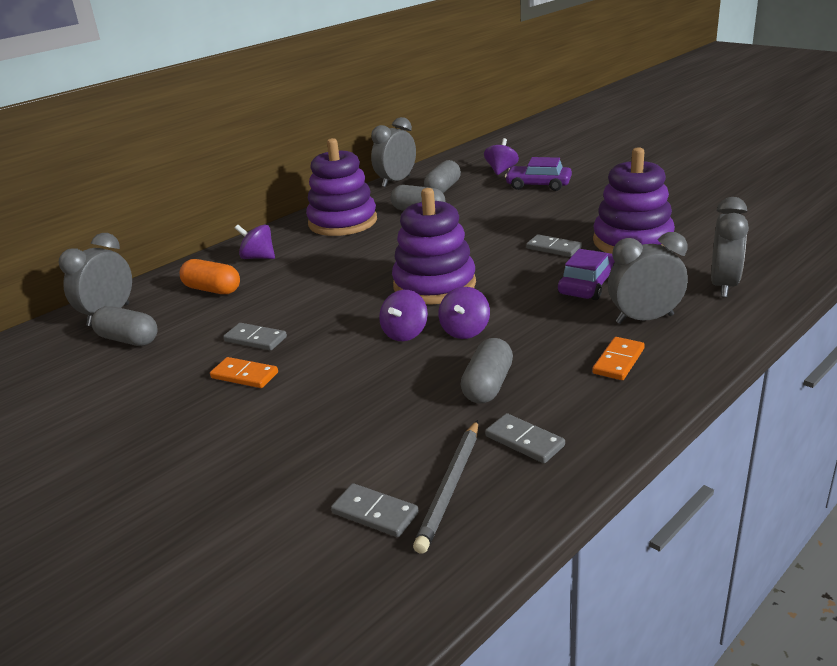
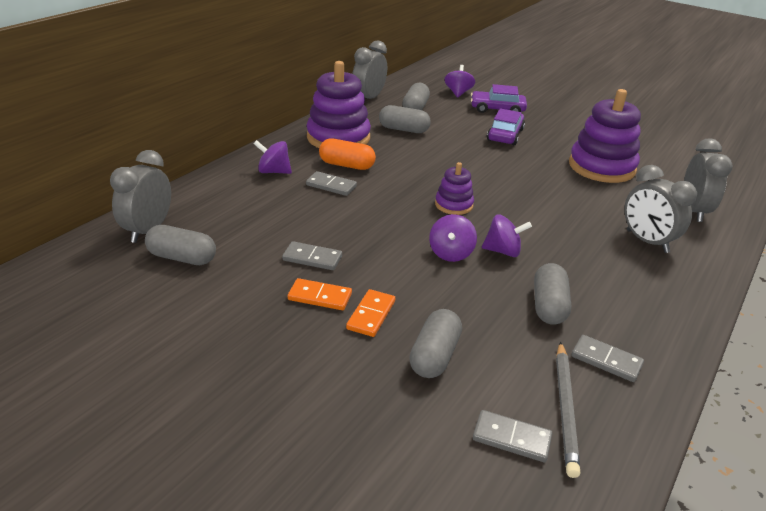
camera: 15 degrees left, 5 degrees up
(212, 289) = (244, 204): orange capsule -> orange capsule (346, 165)
(334, 432) = (434, 356): none -> grey capsule
(434, 285) = (454, 205): purple stacking toy -> purple stacking toy, size x0.52
(465, 331) = (503, 251): purple spinning top -> purple spinning top turned 90 degrees counterclockwise
(554, 248) = (540, 171): grey domino -> grey domino (331, 186)
(588, 285) = (585, 208): purple car -> purple car (505, 135)
(618, 361) = (645, 281): orange domino -> orange domino (371, 315)
(644, 319) = (647, 241): grey clock -> grey clock turned 105 degrees counterclockwise

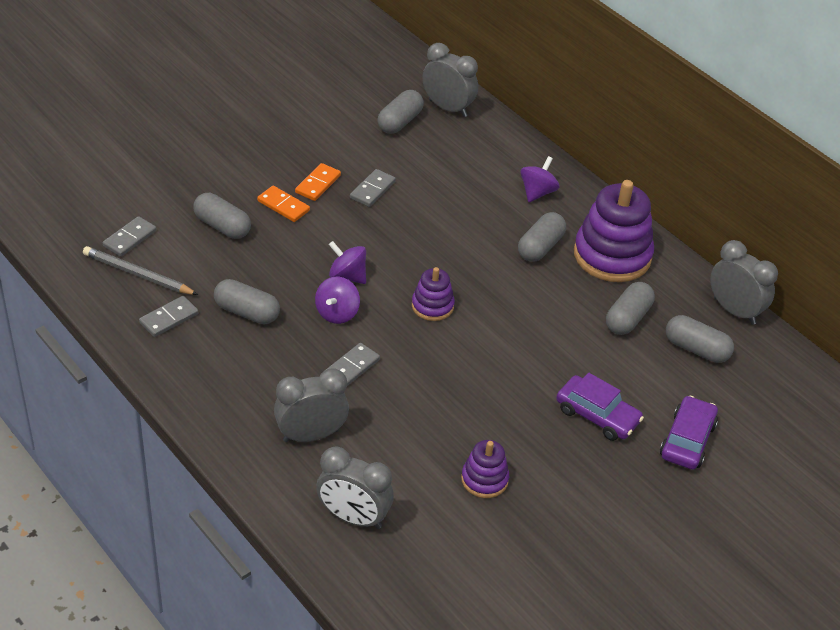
camera: 105 degrees right, 10 degrees up
(331, 186) = (497, 226): grey domino -> grey domino (352, 367)
(346, 165) = (540, 247): orange capsule -> grey capsule
(458, 93) = (753, 415): purple spinning top -> none
(601, 167) = (484, 479): purple stacking toy -> purple stacking toy, size x0.52

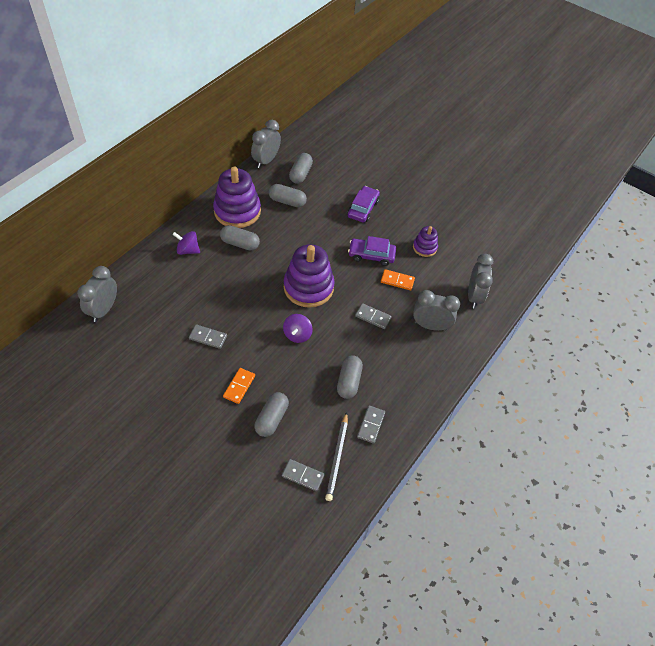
camera: 105 degrees left, 10 degrees up
(169, 318) = (371, 425): grey domino -> grey domino turned 75 degrees clockwise
(311, 435) = (430, 326): grey clock -> grey clock turned 135 degrees clockwise
(318, 184) = (210, 371): orange domino -> orange domino (397, 281)
(337, 313) = (332, 333): purple spinning top -> none
(400, 122) = (126, 335): grey capsule -> none
(432, 306) = (308, 287): purple stacking toy -> purple stacking toy, size x1.93
(687, 440) = (364, 175): purple car -> purple car (371, 255)

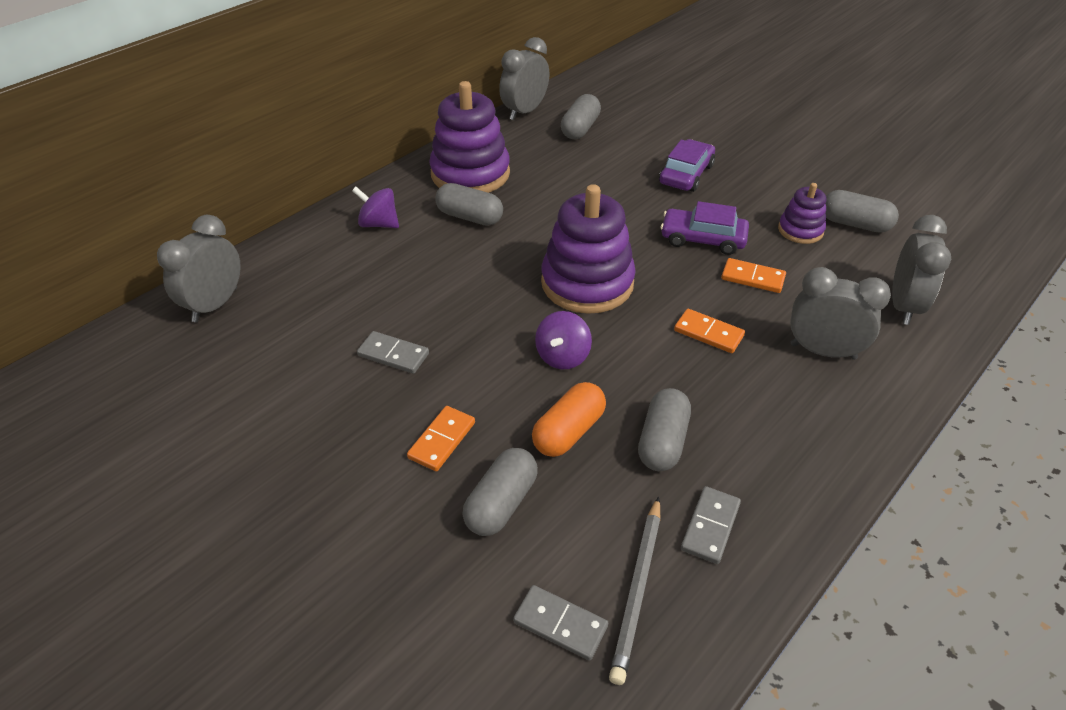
camera: 10 degrees right, 10 degrees down
(287, 201) = (556, 163): grey capsule -> grey capsule (854, 224)
(302, 378) = (569, 432): none -> orange capsule
(373, 317) = (708, 333): grey domino -> orange domino

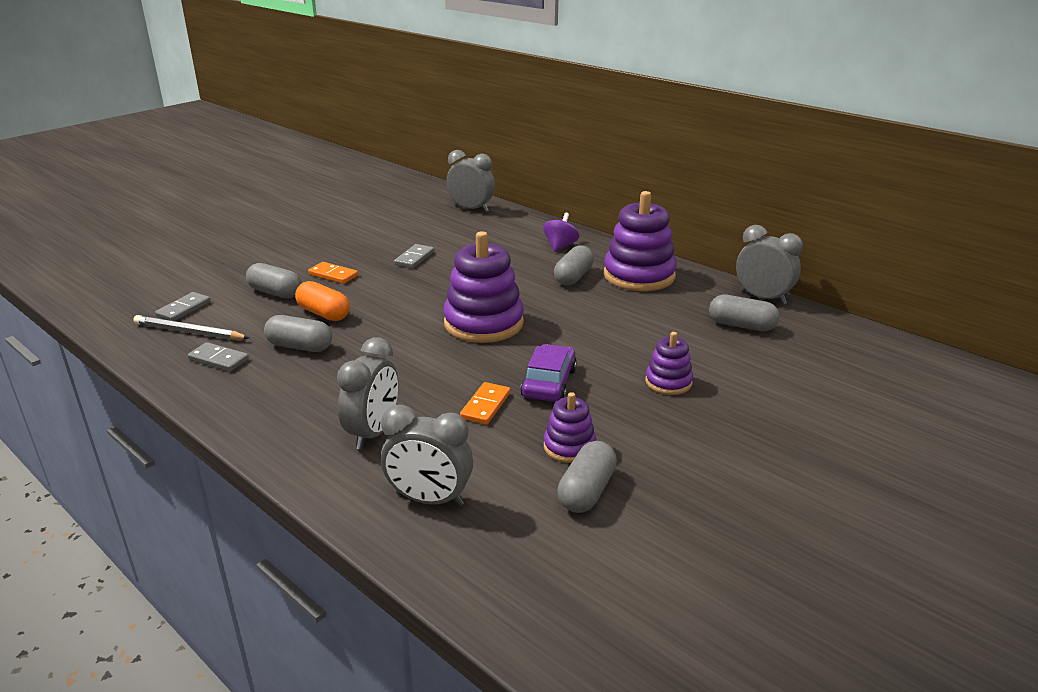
camera: 90 degrees right, 15 degrees down
(562, 356) = (398, 312): purple spinning top -> none
(686, 174) = (668, 382): purple car -> purple stacking toy
(708, 333) = (411, 375): orange domino -> none

